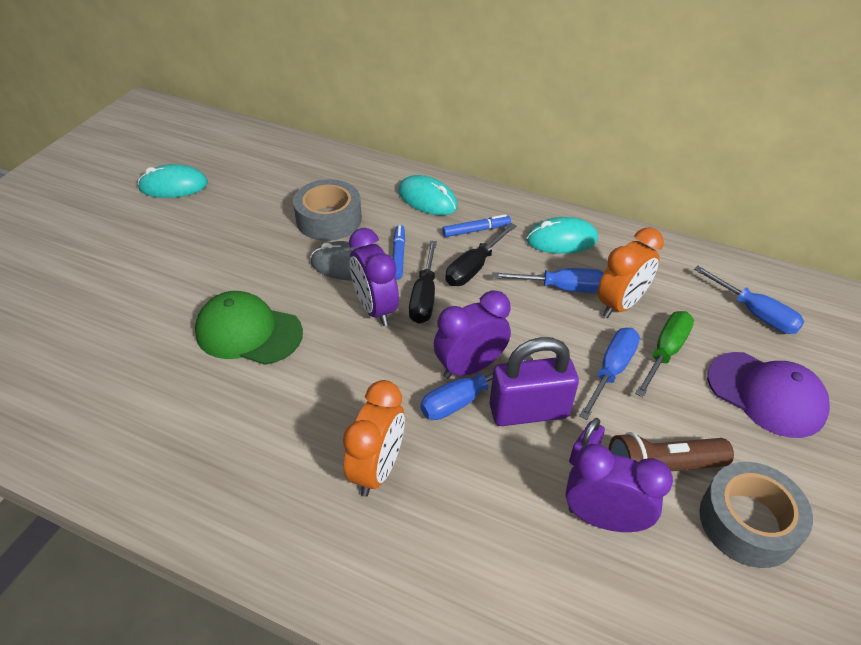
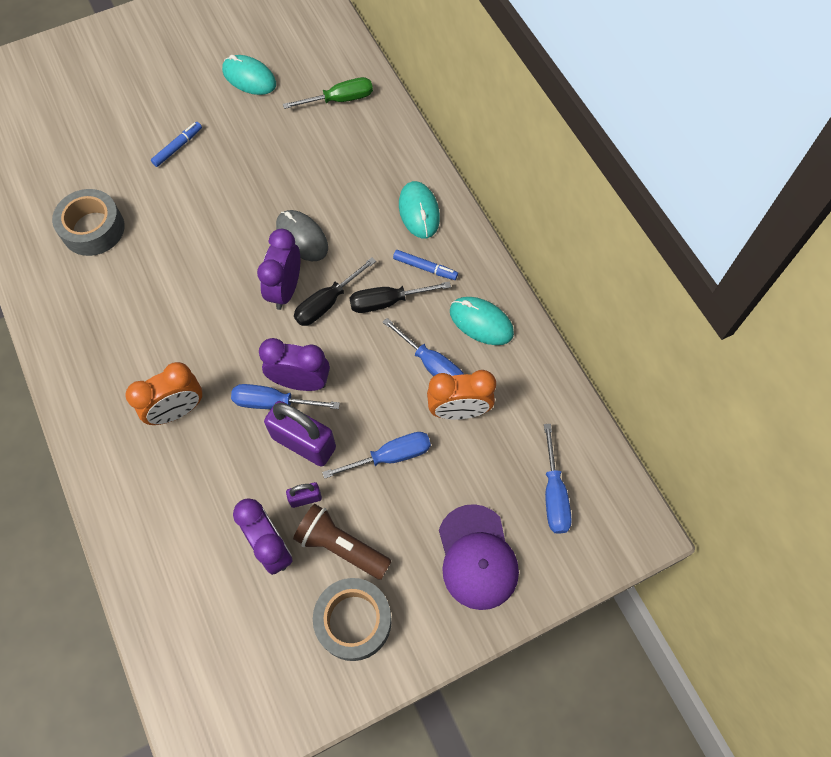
camera: 40 degrees right, 20 degrees up
(248, 332) = (191, 251): green cap -> none
(329, 219) = (328, 184): grey tape -> grey tape (93, 229)
(398, 256) = (344, 253): blue marker -> blue marker (178, 147)
(665, 351) = (446, 472): green screwdriver -> green screwdriver (340, 99)

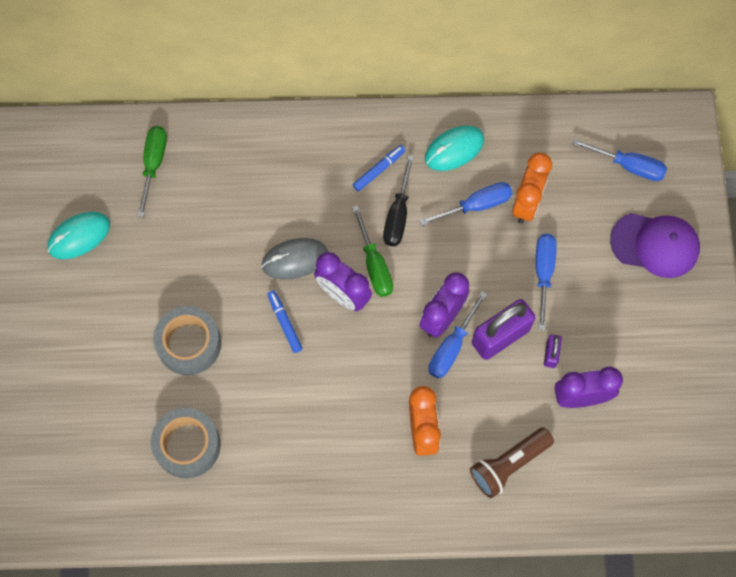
camera: 65 degrees left, 5 degrees up
(178, 147) = (130, 334): blue marker -> blue marker (285, 323)
(326, 303) = (374, 265): black screwdriver -> green screwdriver
(341, 546) = (603, 342): brown flashlight -> brown flashlight (508, 464)
(353, 621) = (667, 357): grey tape -> grey tape (189, 344)
(419, 211) = (318, 149): turquoise mouse -> none

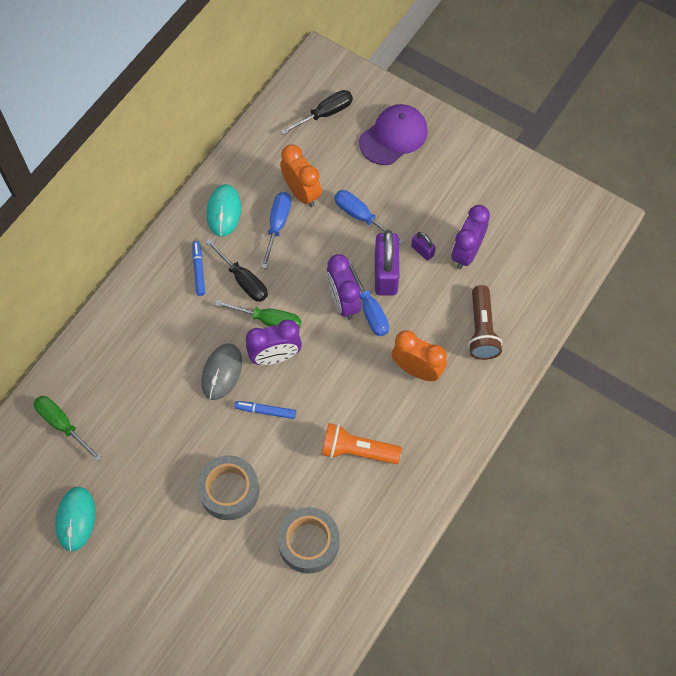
camera: 55 degrees left, 5 degrees down
(303, 429) = (357, 450): none -> orange flashlight
(629, 166) = (325, 113): blue screwdriver -> black screwdriver

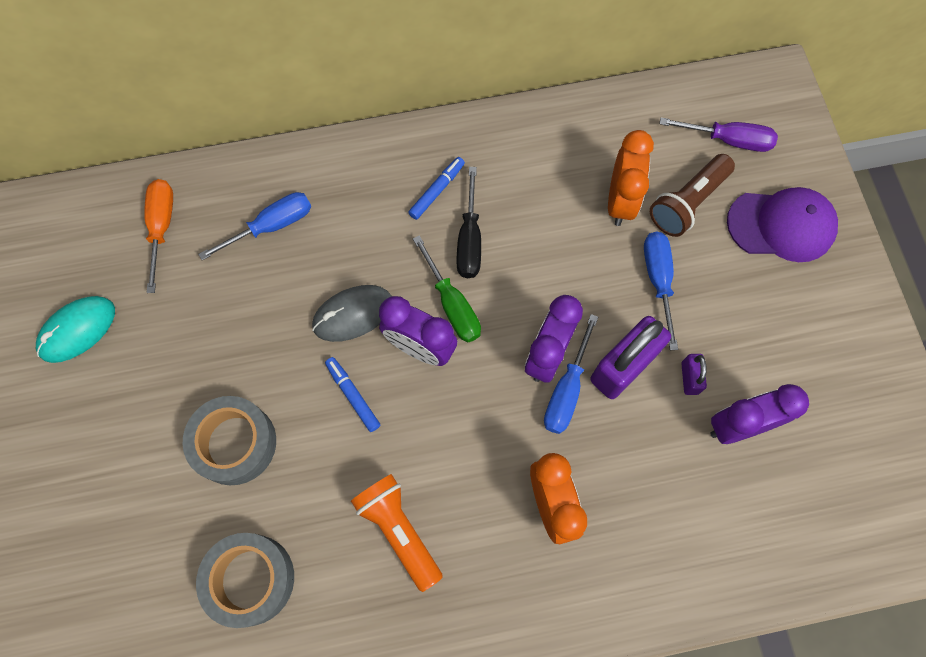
camera: 45 degrees right, 5 degrees up
(62, 424) = (162, 226): green screwdriver -> orange screwdriver
(224, 211) = (521, 153): turquoise mouse -> none
(277, 225) = (561, 213): blue screwdriver -> blue screwdriver (272, 226)
(325, 113) = (729, 140): black screwdriver -> purple screwdriver
(481, 330) = (669, 529): brown flashlight -> brown flashlight (687, 203)

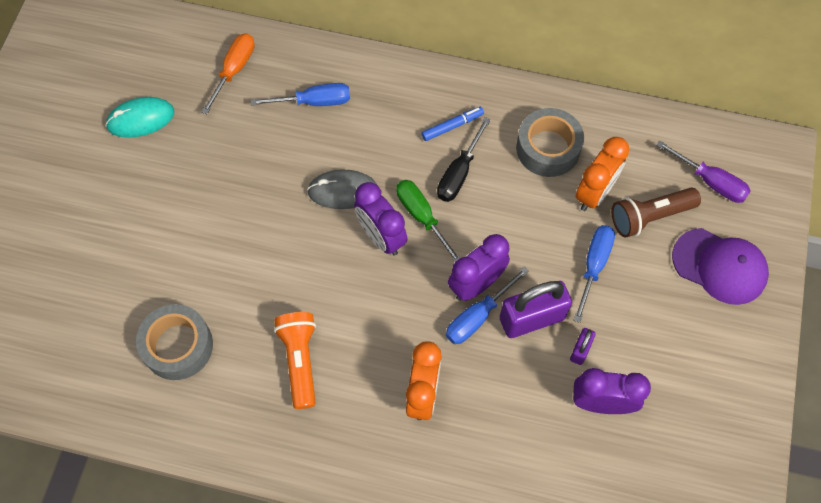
camera: 25 degrees right, 5 degrees down
(235, 443) = (212, 246): grey tape -> grey tape (548, 148)
(353, 395) = (314, 250): blue marker -> none
(452, 305) = (421, 216): green screwdriver -> green screwdriver turned 150 degrees clockwise

